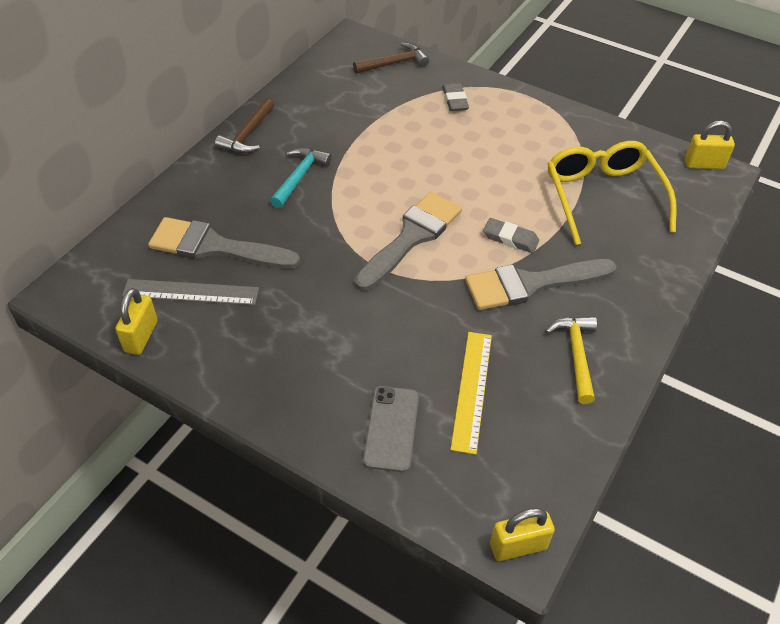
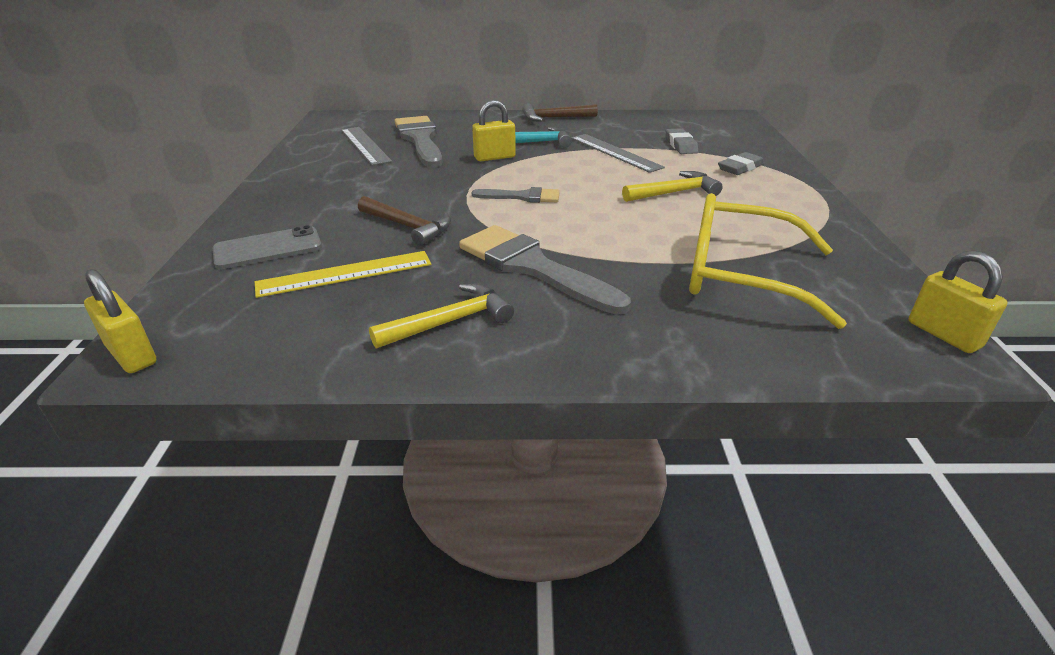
camera: 60 degrees right, 15 degrees down
(141, 336) = (307, 144): yellow padlock -> yellow padlock (494, 157)
(367, 143) = (615, 152): none -> grey ruler
(394, 63) = (737, 136): brown hammer -> brown hammer (408, 227)
(411, 237) = (522, 197): grey brush -> grey brush, size x0.54
(469, 156) = (674, 192): none -> yellow hammer
(510, 238) = (587, 240): grey eraser -> grey eraser (680, 145)
(602, 197) = (739, 275): yellow glasses -> yellow glasses turned 120 degrees counterclockwise

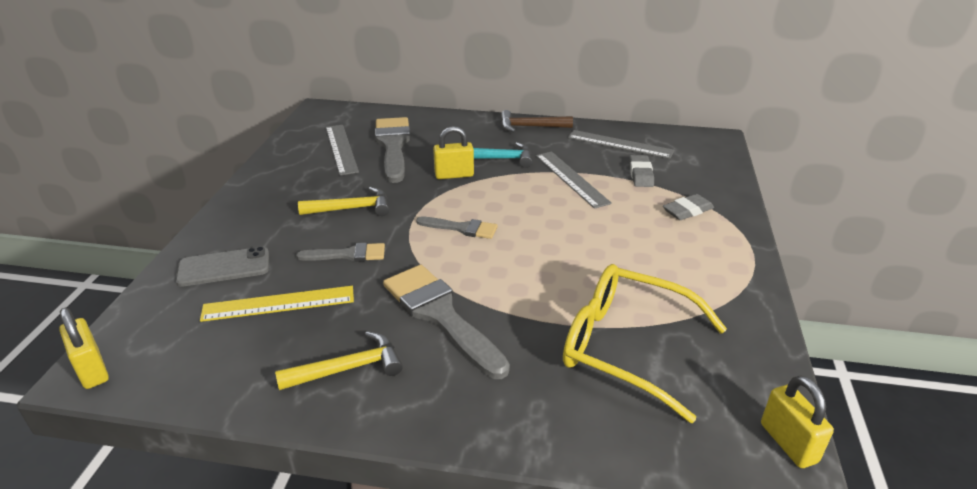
camera: 10 degrees right, 0 degrees up
(408, 227) = (348, 254): brown hammer -> grey brush
(649, 125) = (620, 144): none -> grey ruler
(674, 192) = (607, 237): yellow hammer -> yellow hammer (352, 208)

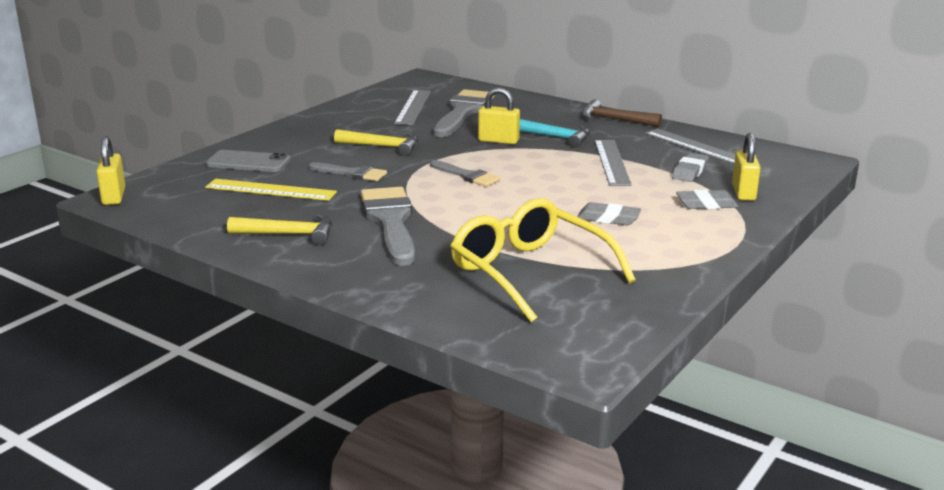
camera: 25 degrees right, 10 degrees down
(629, 251) = (608, 218): none -> grey eraser
(788, 443) = (606, 354): yellow padlock -> yellow padlock (743, 192)

